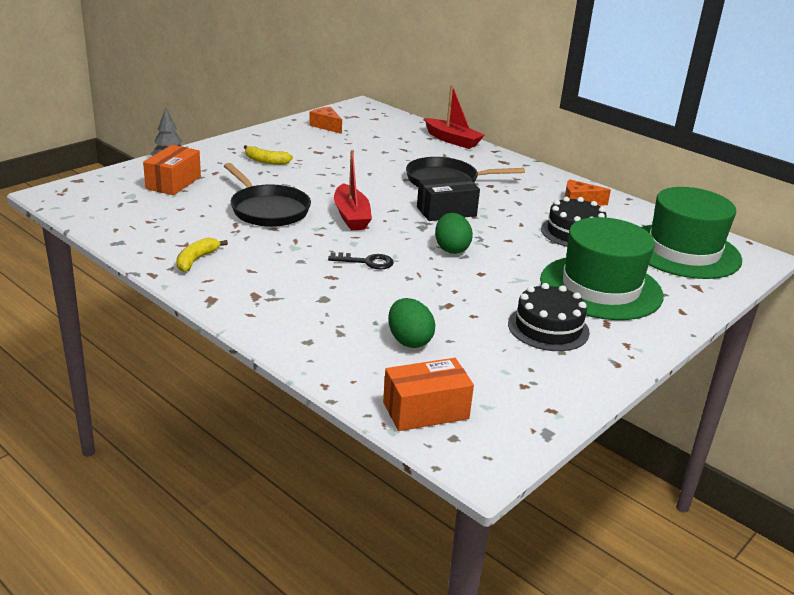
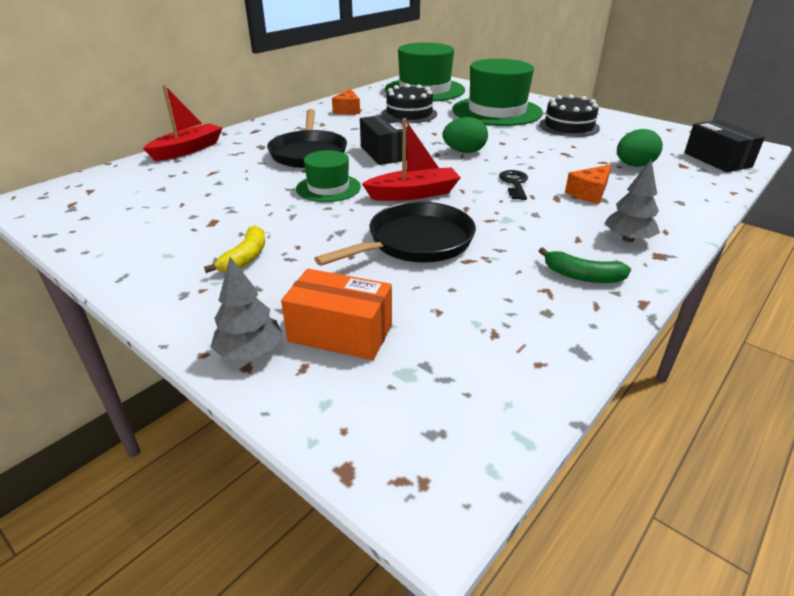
camera: 90 degrees left, 5 degrees up
(196, 260) = (582, 276): yellow banana -> green banana
(243, 292) = (628, 239): none -> grey tree
(326, 126) = (106, 221): orange cheese -> orange cheese (589, 193)
(368, 186) = (328, 188): none -> green hat
(425, 410) = (717, 160): orange box -> black box

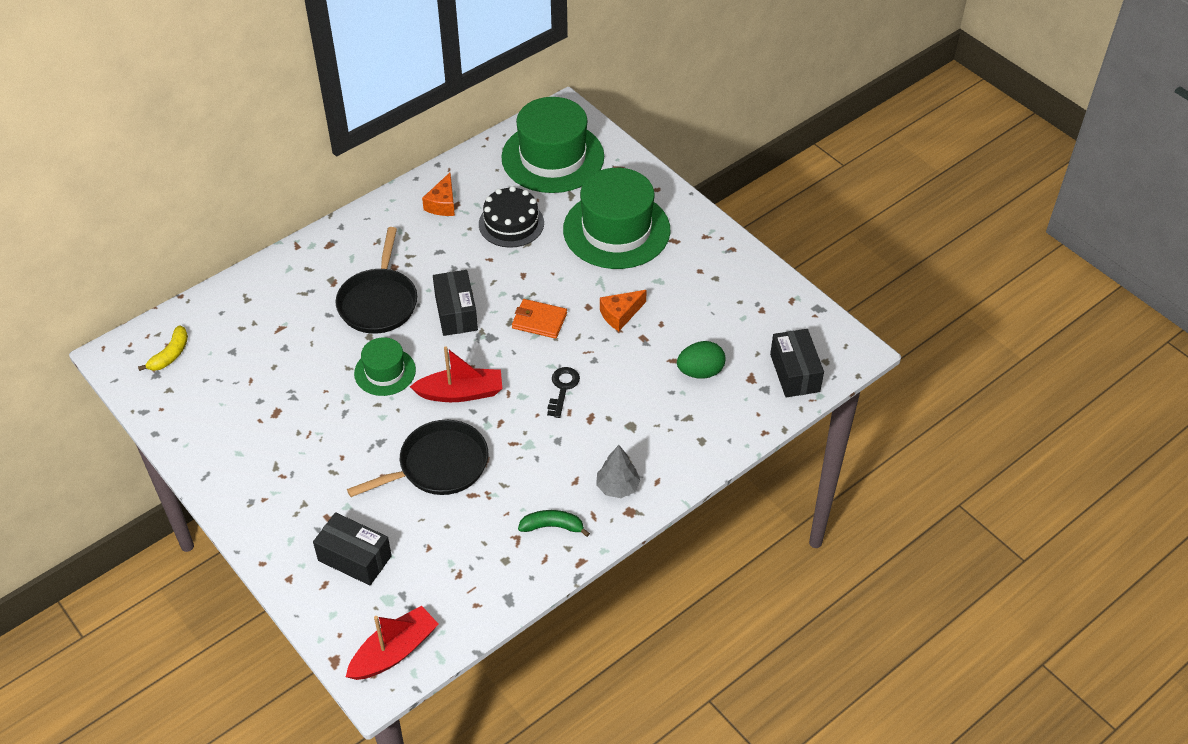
camera: 10 degrees right, 15 degrees up
(188, 150) = (257, 279): red boat -> red boat (394, 651)
(245, 258) = (299, 466): yellow banana -> yellow banana (170, 354)
(250, 352) = (292, 566): grey tree -> none
(340, 333) = (354, 558): orange box -> black box
(464, 152) = (539, 321): green egg -> orange wallet
(569, 126) = (681, 279): black cake -> none
(582, 276) = (552, 526): green banana -> green banana turned 150 degrees clockwise
(589, 193) = (625, 414): orange cheese -> orange cheese (620, 314)

